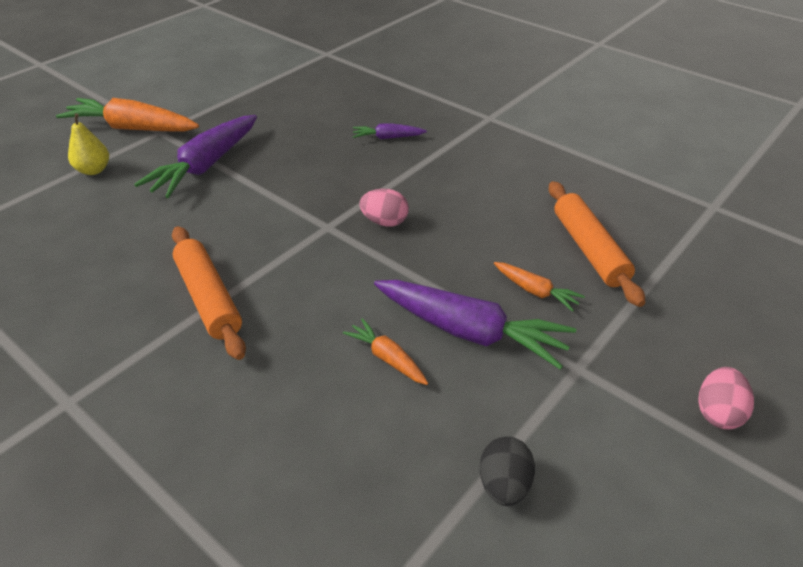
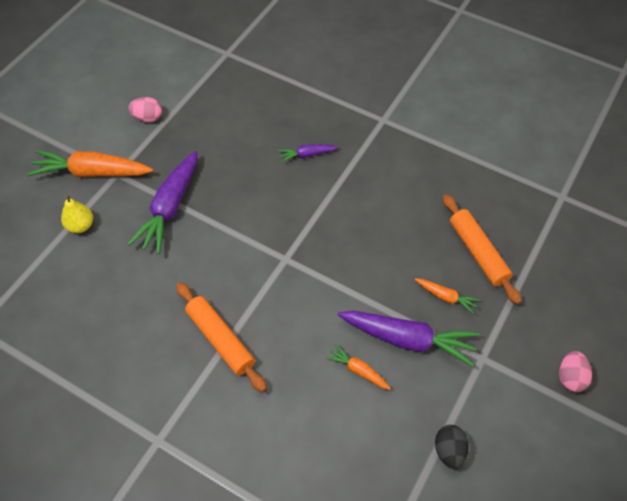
camera: 10 degrees left, 15 degrees up
(384, 222) = (326, 247): pink egg -> pink egg (148, 118)

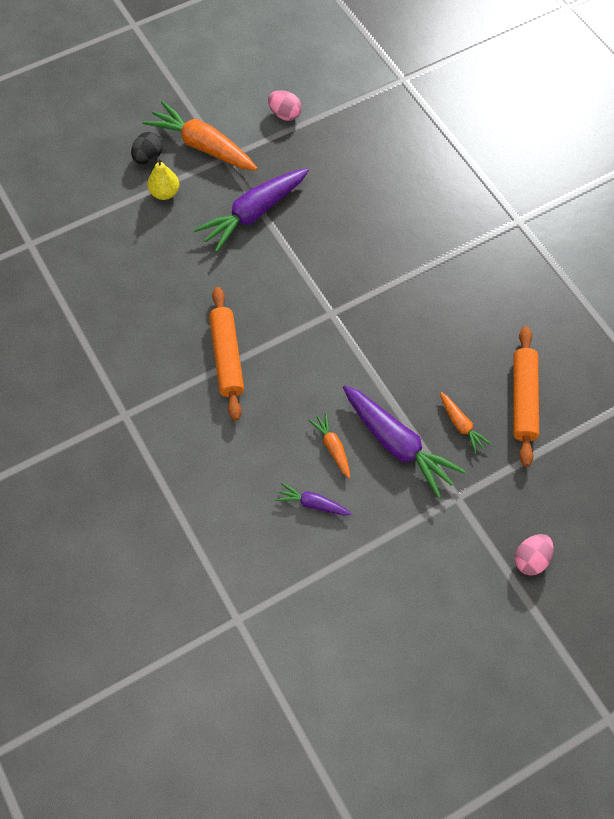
camera: 30 degrees right, 5 degrees up
(306, 155) = (416, 222): purple carrot -> purple carrot (313, 504)
(449, 451) = (368, 559): black egg -> black egg (148, 158)

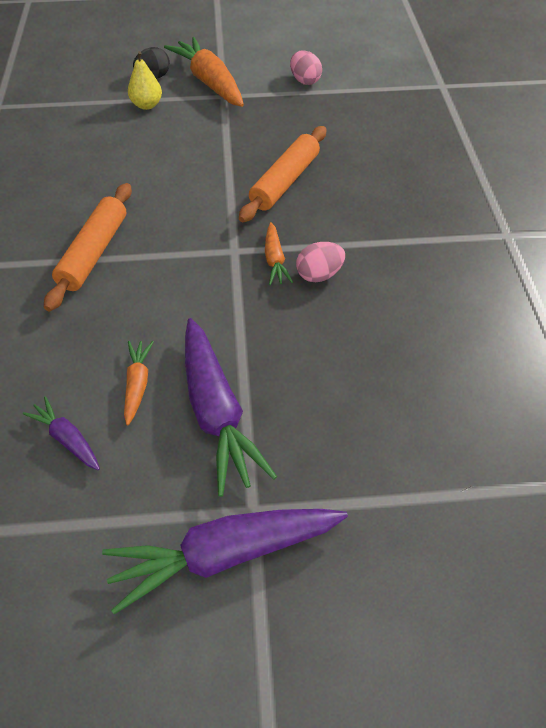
camera: 25 degrees right, 10 degrees down
(253, 214) = (217, 144): purple carrot -> purple carrot (224, 554)
(461, 425) = (311, 422): orange carrot -> orange carrot (274, 260)
(523, 399) = (412, 423): orange rolling pin -> orange rolling pin (285, 182)
(531, 560) = (307, 649): pink egg -> pink egg (319, 275)

